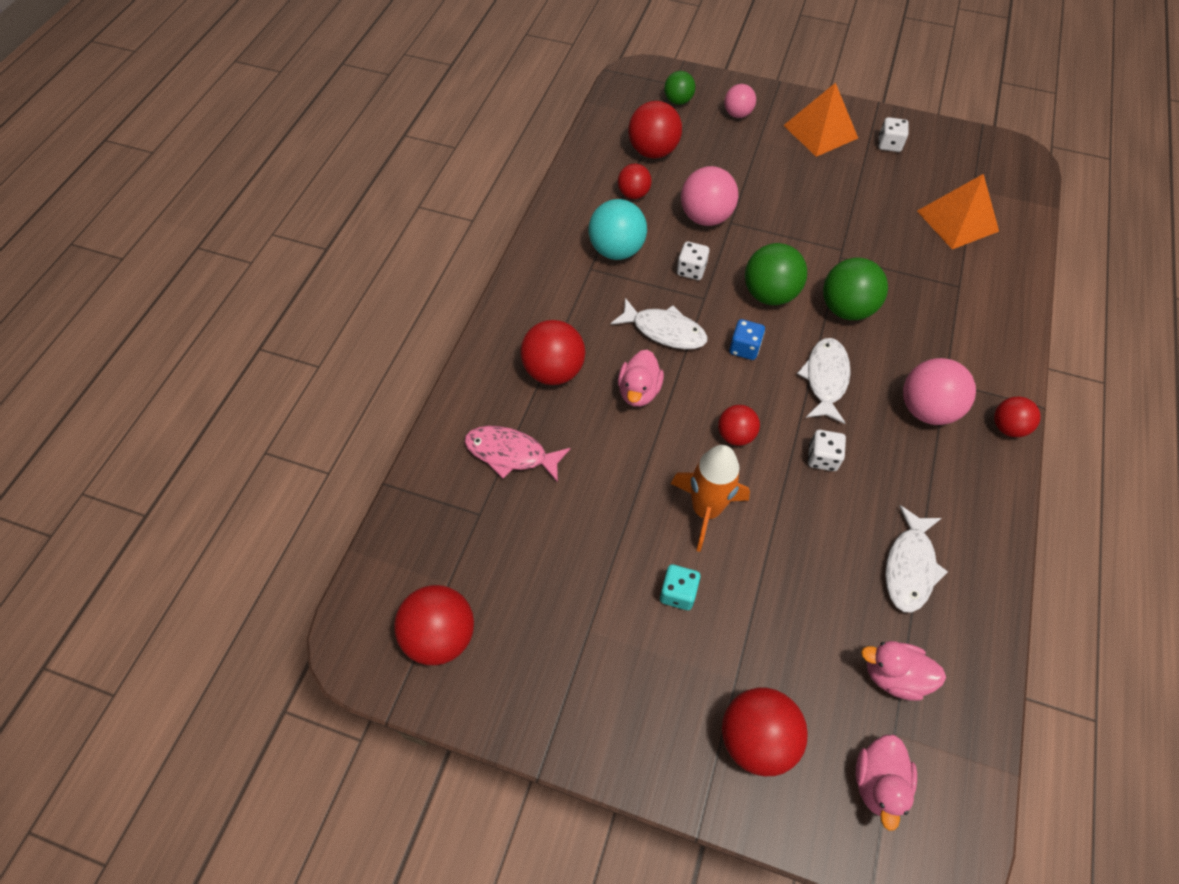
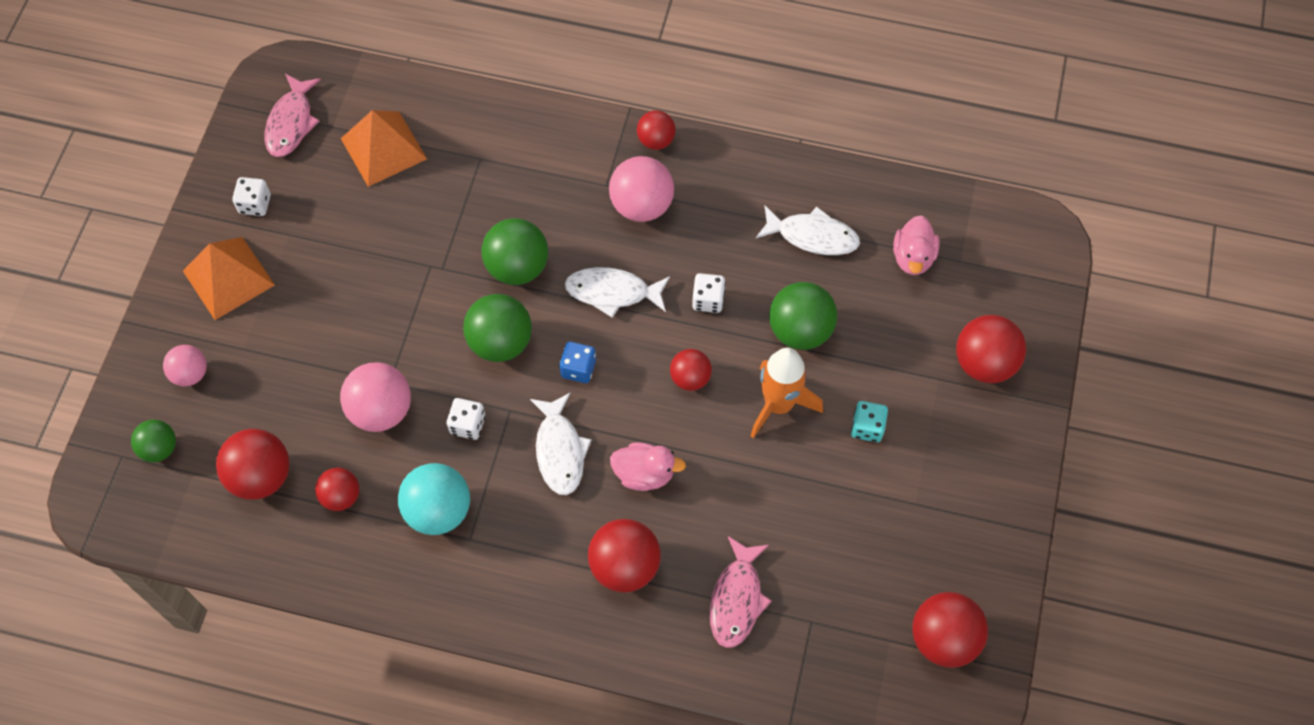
camera: 95 degrees left, 5 degrees up
(664, 331) = (560, 451): white fish -> white fish turned 150 degrees clockwise
(791, 540) = (800, 330): none -> green ball
(878, 782) = (1000, 276): pink duck -> none
(971, 164) = (291, 123): none -> pink fish

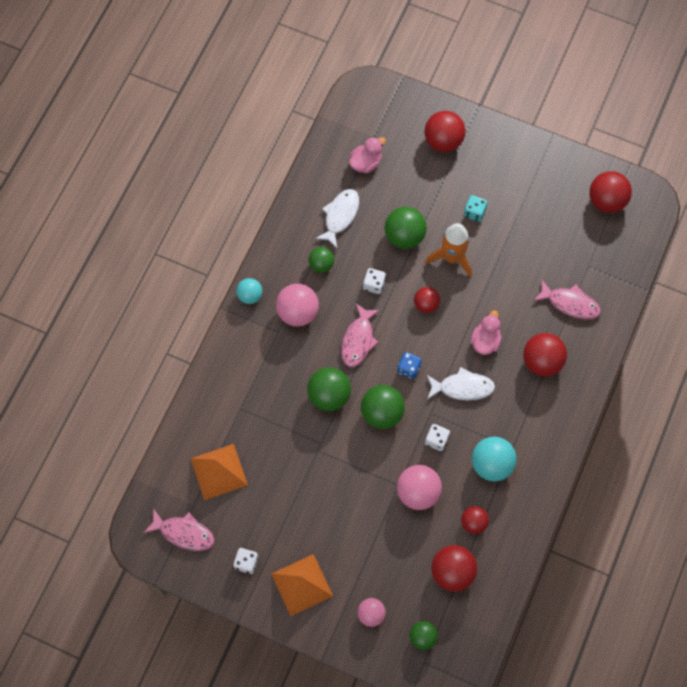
camera: 80 degrees left, 5 degrees up
(612, 292) = (358, 340): white fish -> pink fish
(656, 140) = (250, 295): red ball -> turquoise ball
(725, 224) = (321, 264): none -> green ball
(913, 257) = (366, 163): pink duck -> pink duck turned 60 degrees counterclockwise

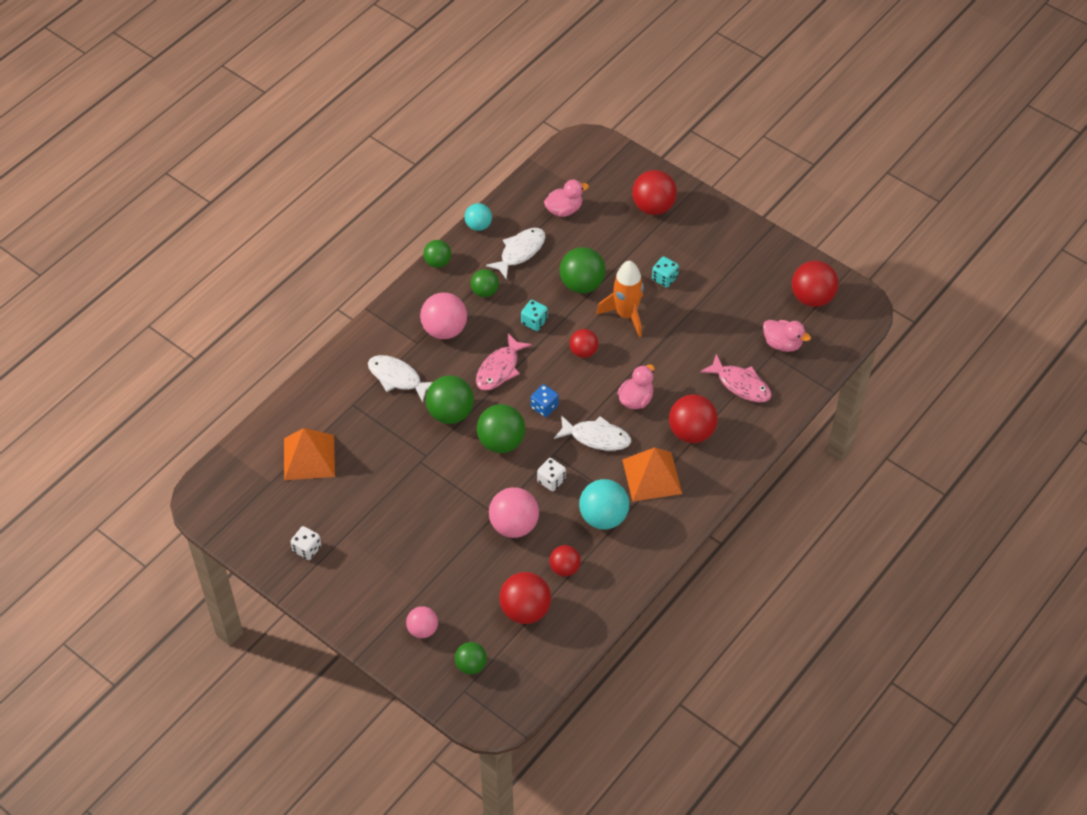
camera: 15 degrees right, 15 degrees down
(184, 533) = (251, 506): pink fish -> none
(250, 295) = (400, 304): turquoise ball -> turquoise ball (478, 225)
(270, 244) = (438, 262): none -> green ball
(271, 372) = (397, 378): none -> white fish
(302, 585) = (358, 583): orange pyramid -> orange pyramid (652, 476)
(374, 285) = (534, 322): white dice -> turquoise dice
(594, 254) = (782, 344): none -> pink duck

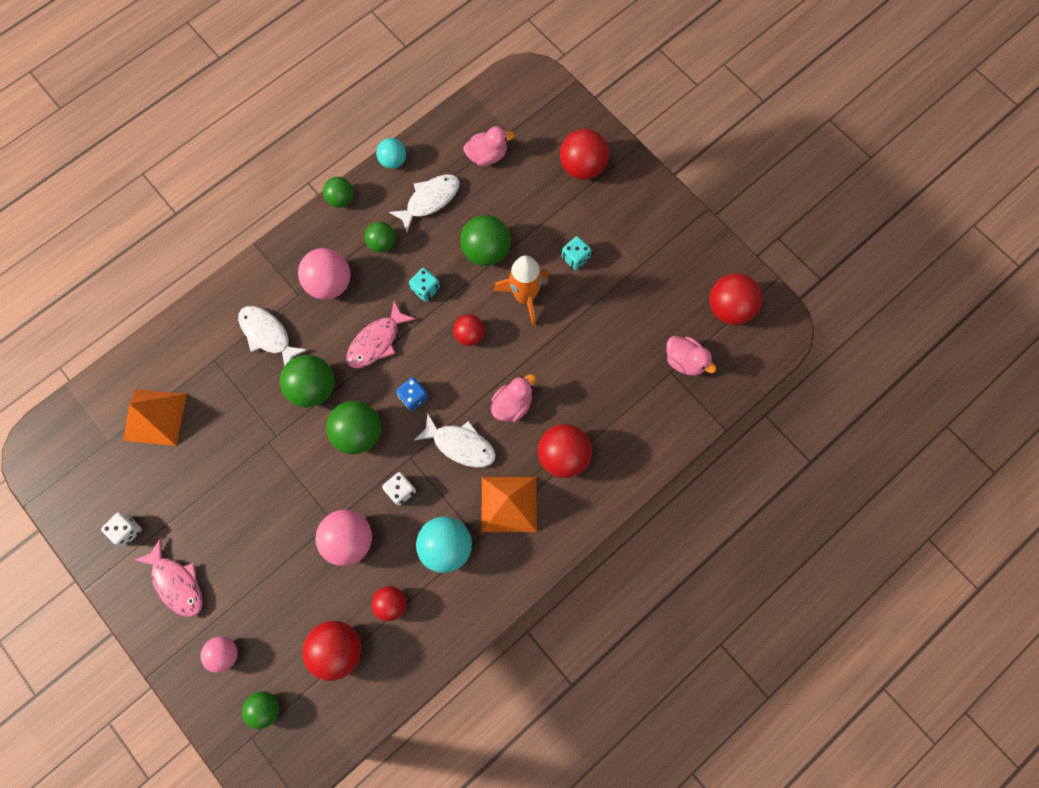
camera: 10 degrees right, 20 degrees up
(740, 384) = (629, 404): pink fish -> pink fish (177, 583)

